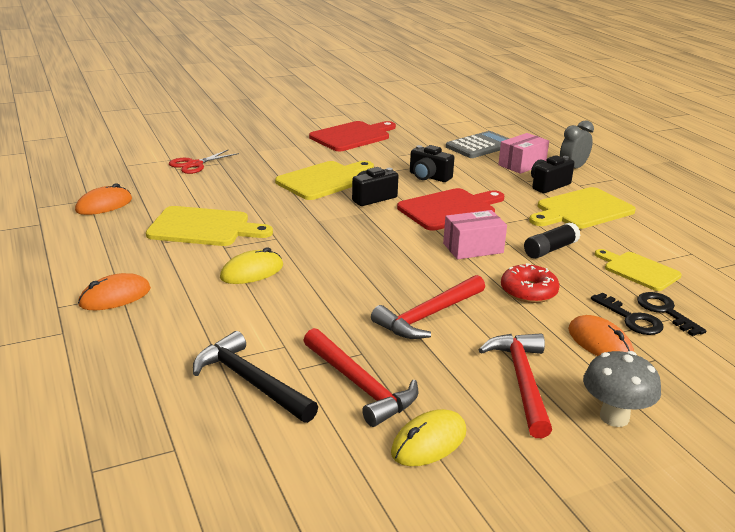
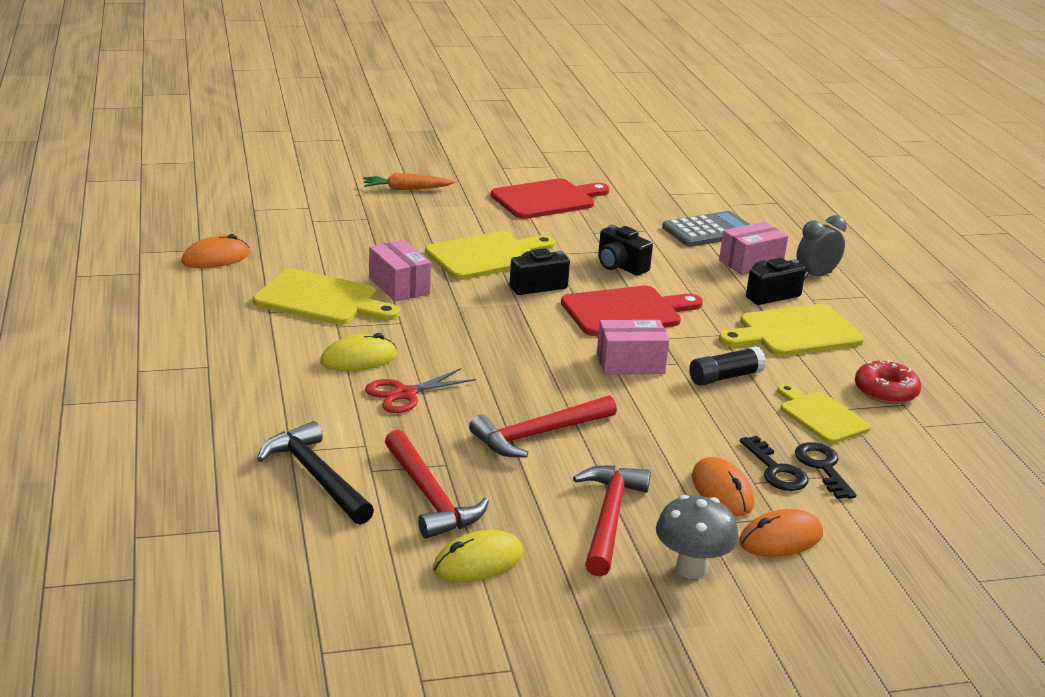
camera: 10 degrees right, 0 degrees up
(115, 297) = (200, 368): orange mouse -> orange mouse (780, 539)
(194, 164) = (336, 217): red scissors -> red scissors (405, 394)
(243, 139) = (406, 189): none -> orange carrot
(264, 210) = (399, 286): none -> pink box
(528, 291) = (670, 423): red donut -> red donut (885, 391)

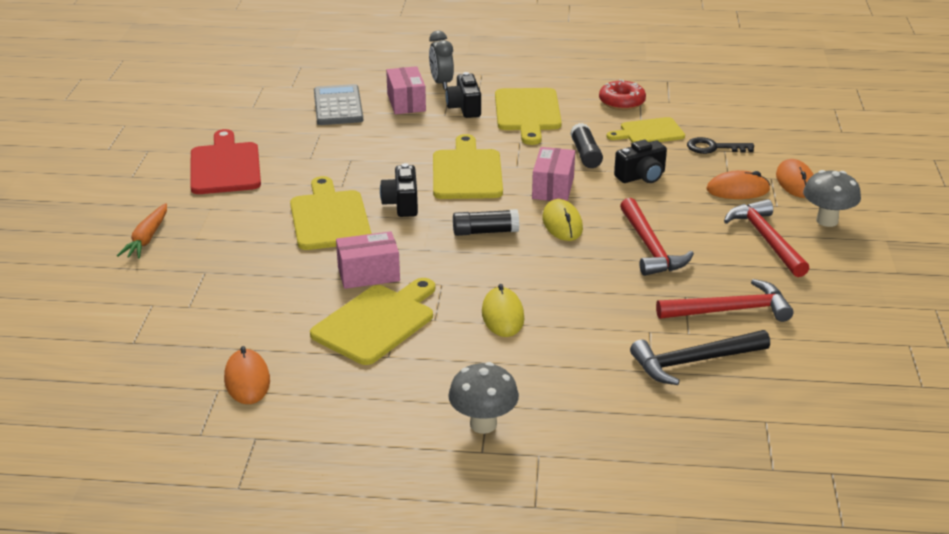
camera: 70 degrees left, 5 degrees up
(177, 367) = (483, 424): none -> grey mushroom
(405, 394) = (571, 300): red scissors -> none
(478, 562) = (816, 302): yellow mouse -> yellow mouse (562, 223)
(510, 334) = (485, 232): none -> black glue stick
(609, 518) = (766, 239): red hammer -> red hammer turned 45 degrees clockwise
(620, 266) = (384, 158): black camera -> black camera (641, 177)
(626, 311) = (467, 172): red cutting board -> yellow cutting board
(776, 470) = (715, 164): black key -> none

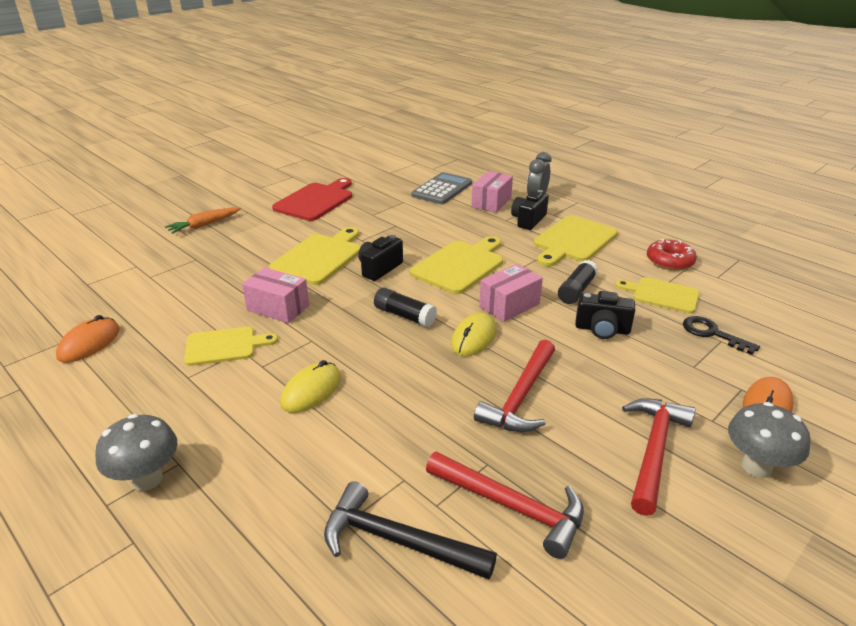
camera: 40 degrees right, 0 degrees up
(377, 322) = (224, 346): yellow cutting board -> yellow cutting board, size x0.66
(738, 190) = (687, 384): orange mouse -> none

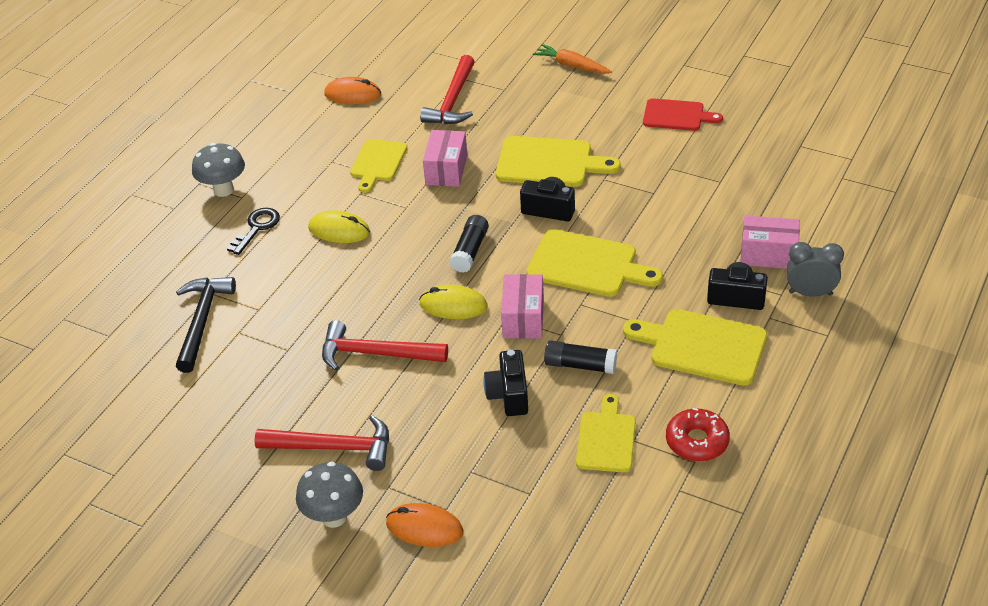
camera: 75 degrees right, 10 degrees up
(224, 346) = (377, 163): yellow cutting board -> yellow cutting board turned 45 degrees clockwise
(316, 201) = (677, 115): red cutting board -> red cutting board, size x0.66
(442, 189) = (779, 203): grey calculator -> none
(509, 305) = (523, 318): pink box -> pink box turned 60 degrees clockwise
(512, 507) = (247, 371): red hammer -> red hammer (452, 101)
(712, 333) = (540, 485): black key -> black key (256, 228)

